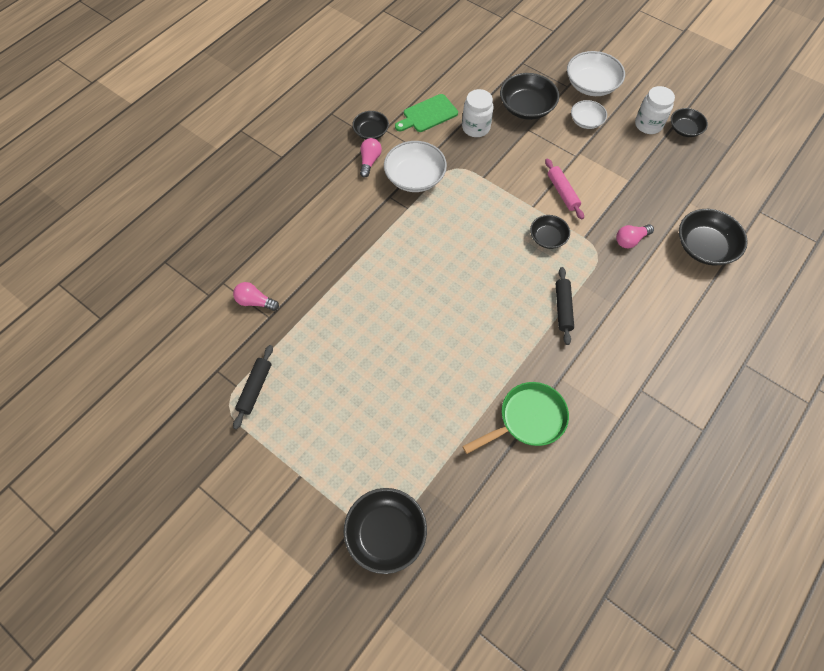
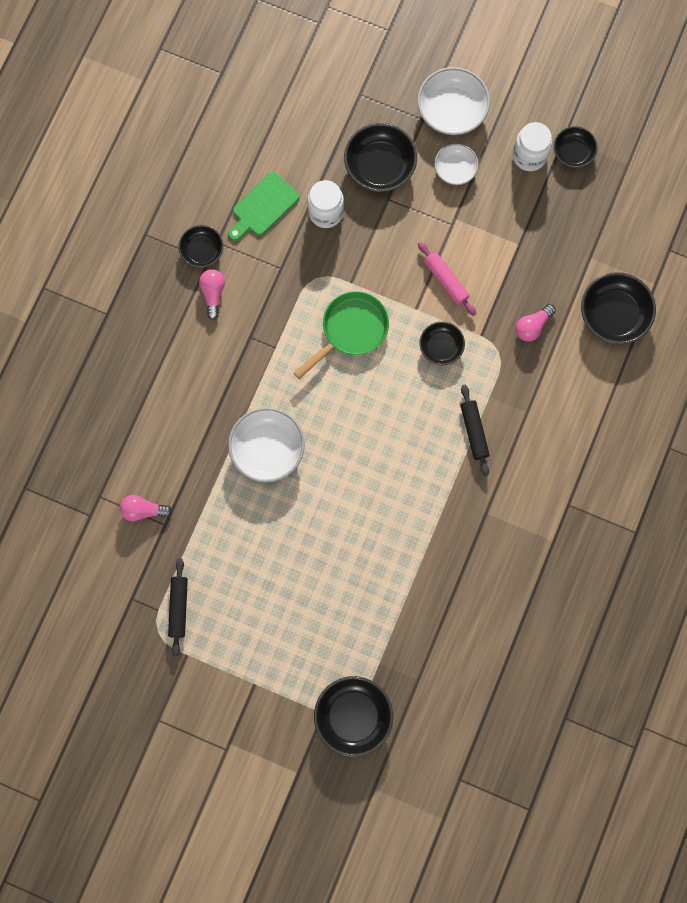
camera: 15 degrees left, 15 degrees up
(415, 177) = (272, 303): white bowl -> white bowl (267, 449)
(527, 419) = (462, 567): green pan -> green pan (351, 330)

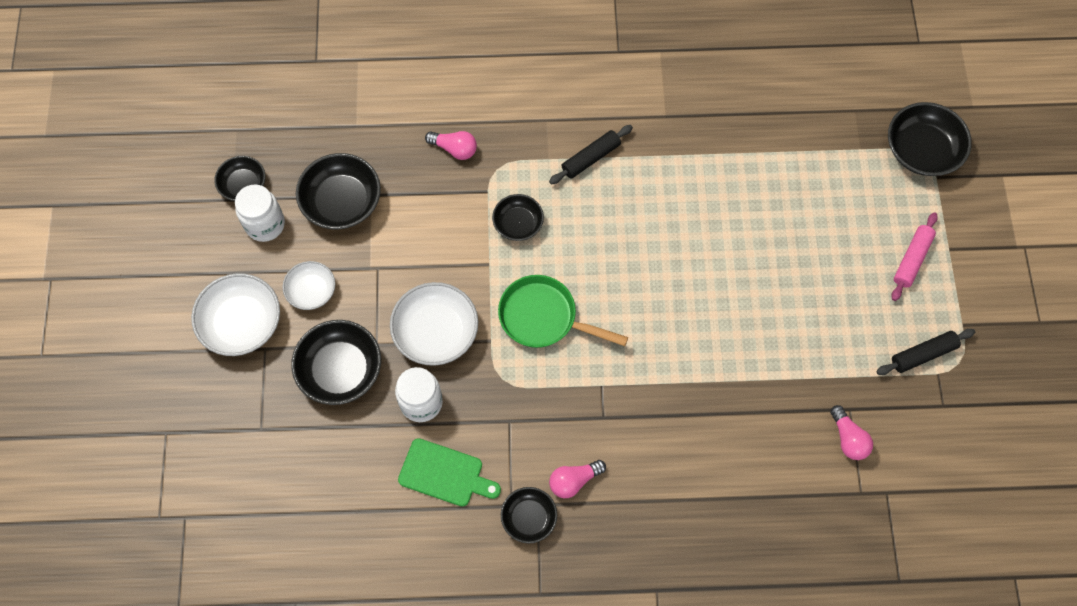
camera: 115 degrees left, 10 degrees down
(267, 449) = (714, 343): white bowl -> white bowl (436, 332)
(446, 281) = (444, 248): pink rolling pin -> pink rolling pin (912, 259)
(614, 314) = (407, 83): black bowl -> black bowl (342, 201)

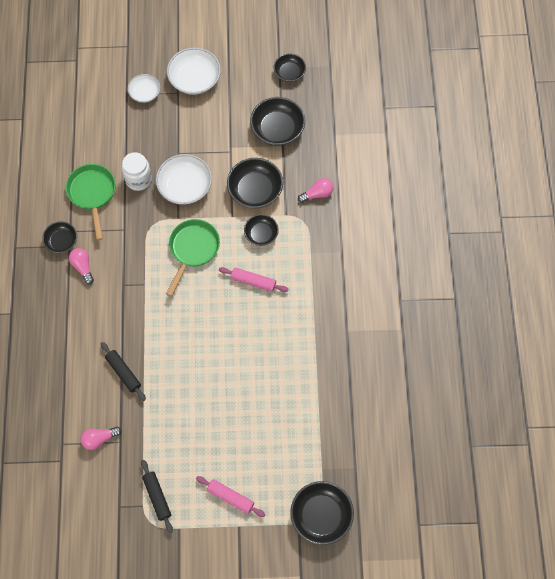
camera: 90 degrees right, 0 degrees up
(265, 224) = (261, 87): white jar -> none
(311, 291) = (215, 115): white bowl -> white bowl (145, 93)
(340, 370) = (162, 134): black bowl -> black bowl (255, 190)
(445, 474) = (92, 194): green cutting board -> green pan
(454, 149) = (317, 194): pink light bulb -> pink light bulb turned 135 degrees counterclockwise
(591, 158) = (311, 280): black rolling pin -> black rolling pin (123, 373)
(594, 233) = (253, 281): none -> pink rolling pin

